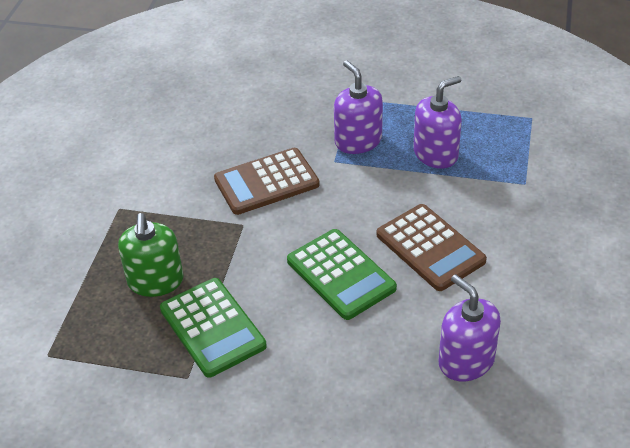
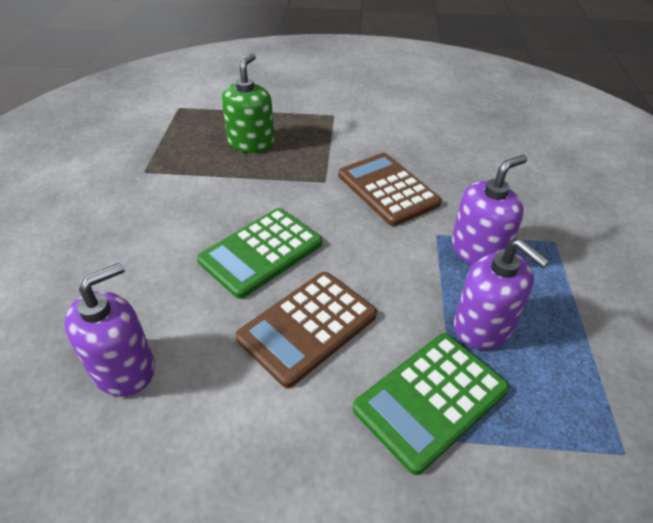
camera: 80 degrees right, 0 degrees up
(155, 281) = (251, 143): green soap dispenser -> green soap dispenser turned 120 degrees clockwise
(212, 327) = (197, 178): green calculator -> green calculator (431, 399)

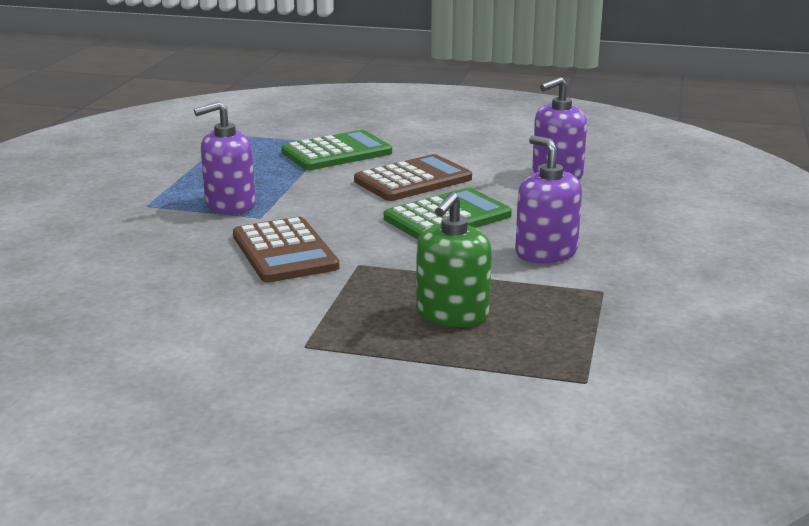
camera: 170 degrees left, 20 degrees down
(483, 326) = (270, 172): purple soap dispenser -> purple soap dispenser (546, 252)

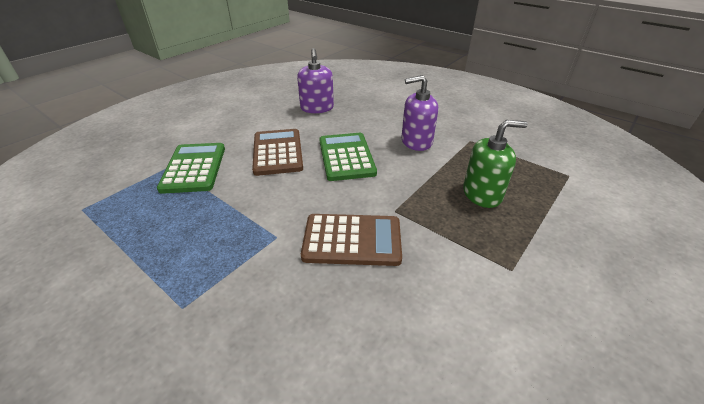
camera: 65 degrees left, 15 degrees up
(230, 204) = (236, 248): purple soap dispenser -> none
(452, 314) = (482, 194): green soap dispenser -> green soap dispenser turned 60 degrees counterclockwise

